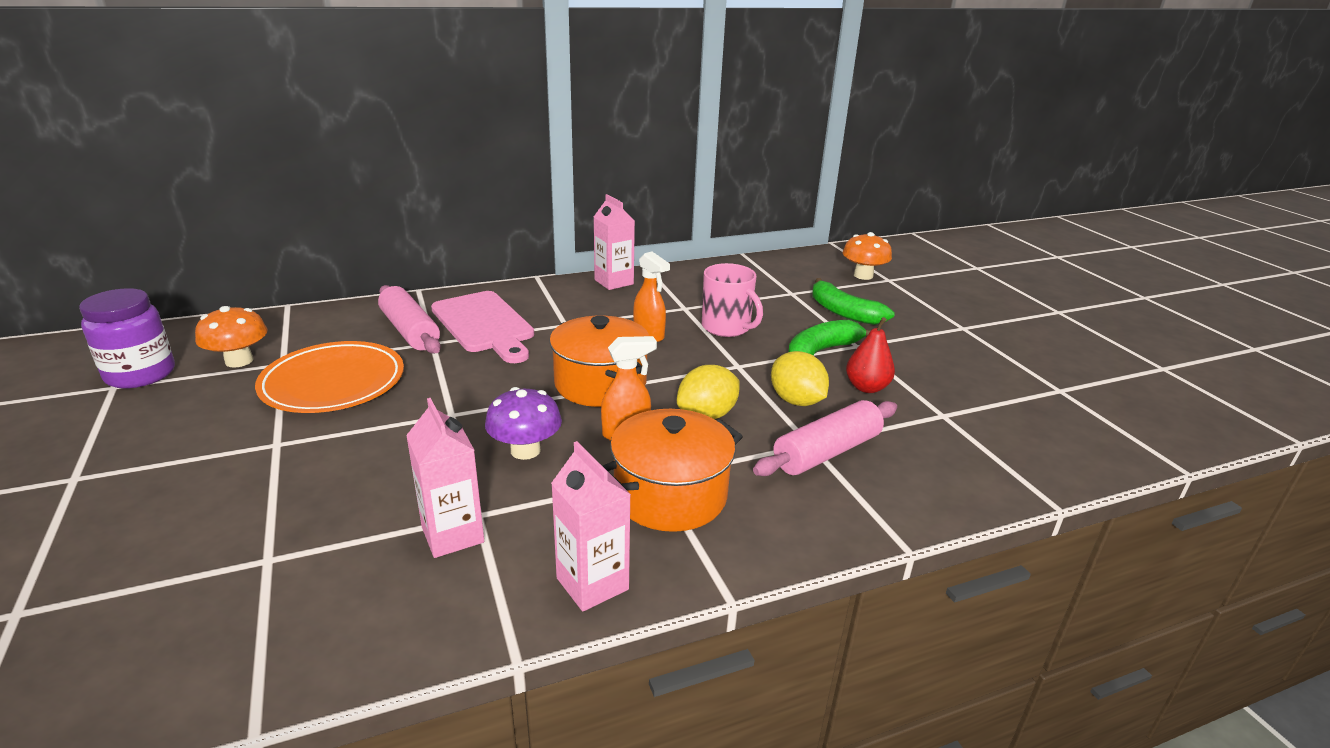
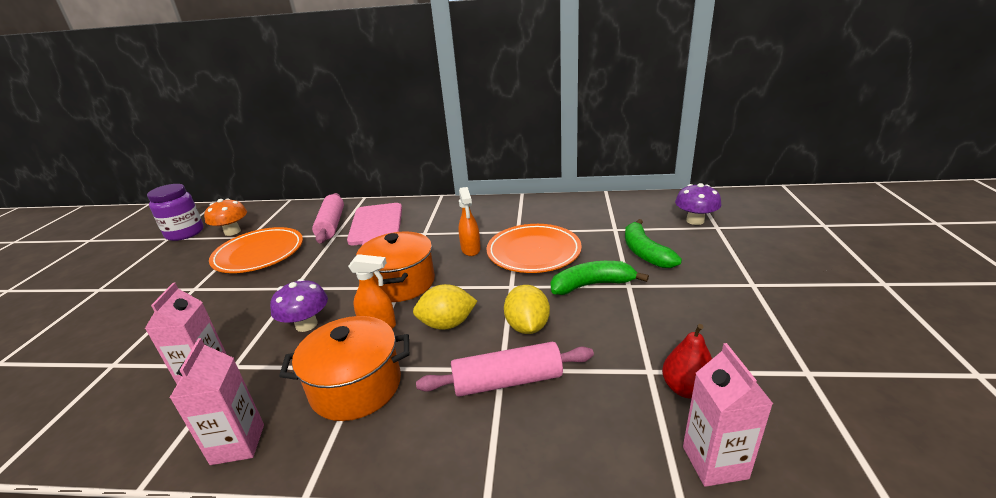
camera: 30 degrees right, 0 degrees up
(614, 282) = (487, 205): pink carton -> pink carton (714, 462)
(727, 327) = (533, 252): pink mug -> orange plate
(863, 275) = (695, 220): orange mushroom -> purple mushroom
(866, 387) = (600, 327): red pear -> red pear (686, 389)

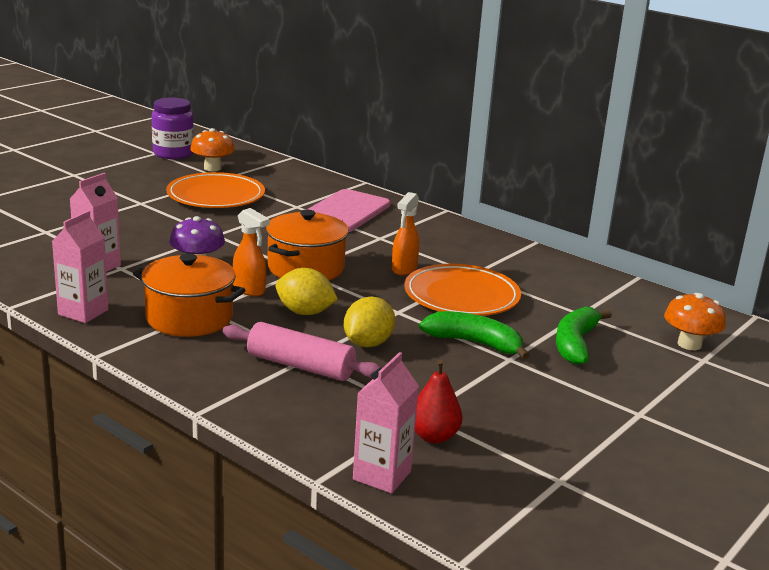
camera: 30 degrees right, 5 degrees down
(331, 225) = (303, 196): pink rolling pin -> none
(695, 220) = (689, 344): purple mushroom -> orange mushroom

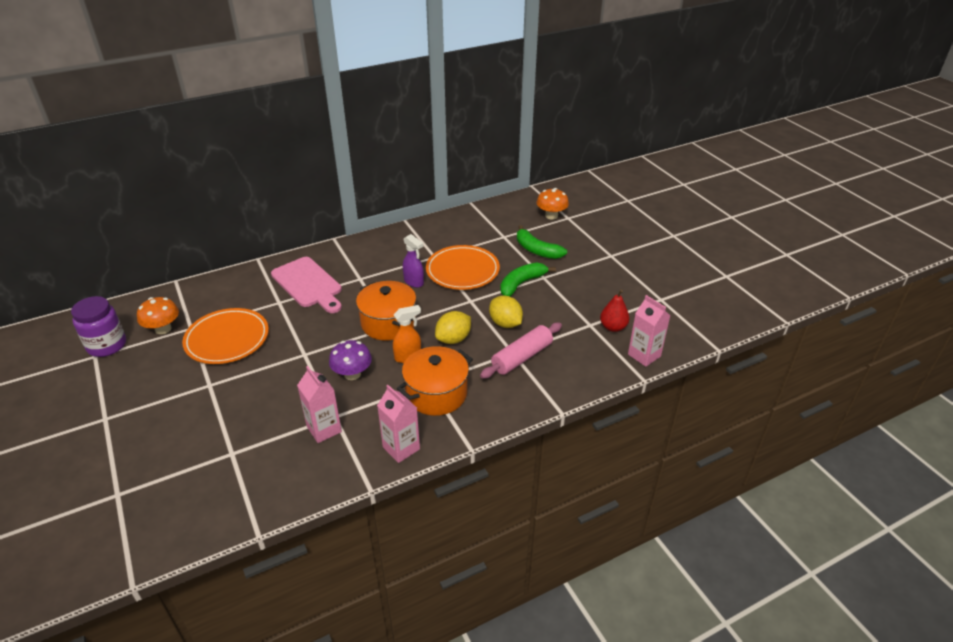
camera: 65 degrees left, 15 degrees up
(404, 269) = (414, 282): orange spray bottle -> purple spray bottle

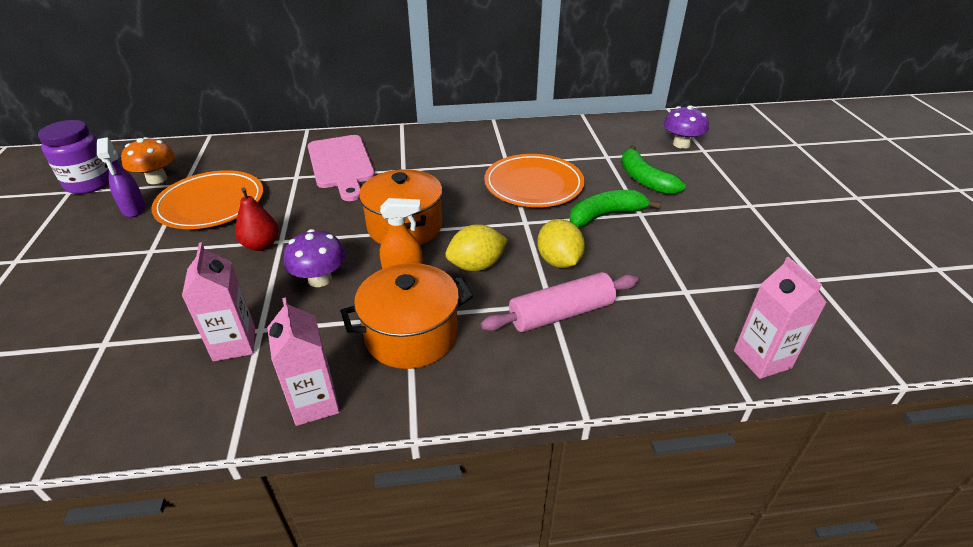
camera: 20 degrees right, 0 degrees up
(414, 282) = (465, 186): purple spray bottle -> purple spray bottle (134, 209)
(551, 216) = (681, 144): orange mushroom -> purple mushroom
(613, 327) = (721, 303): red pear -> red pear (261, 245)

